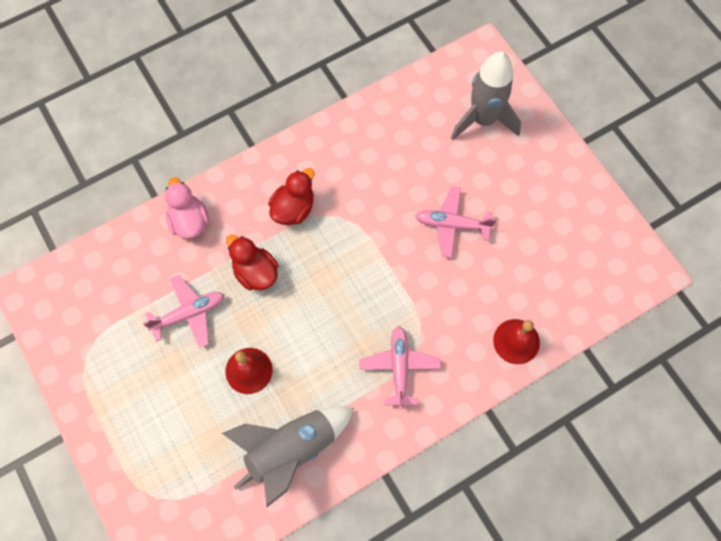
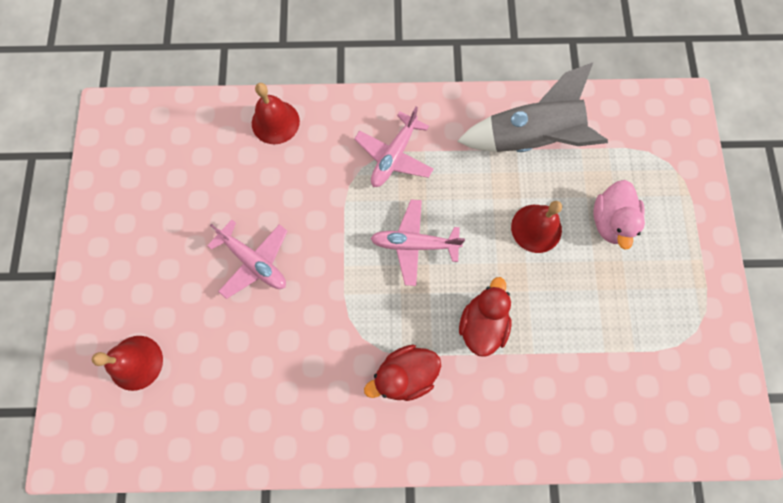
camera: 150 degrees left, 5 degrees up
(189, 221) = (527, 426): pink duck -> pink duck (610, 221)
(189, 314) = (571, 317): pink plane -> pink plane (414, 244)
(255, 272) = (482, 324): red duck -> red duck turned 150 degrees counterclockwise
(483, 120) = (135, 362): grey rocket -> red bell

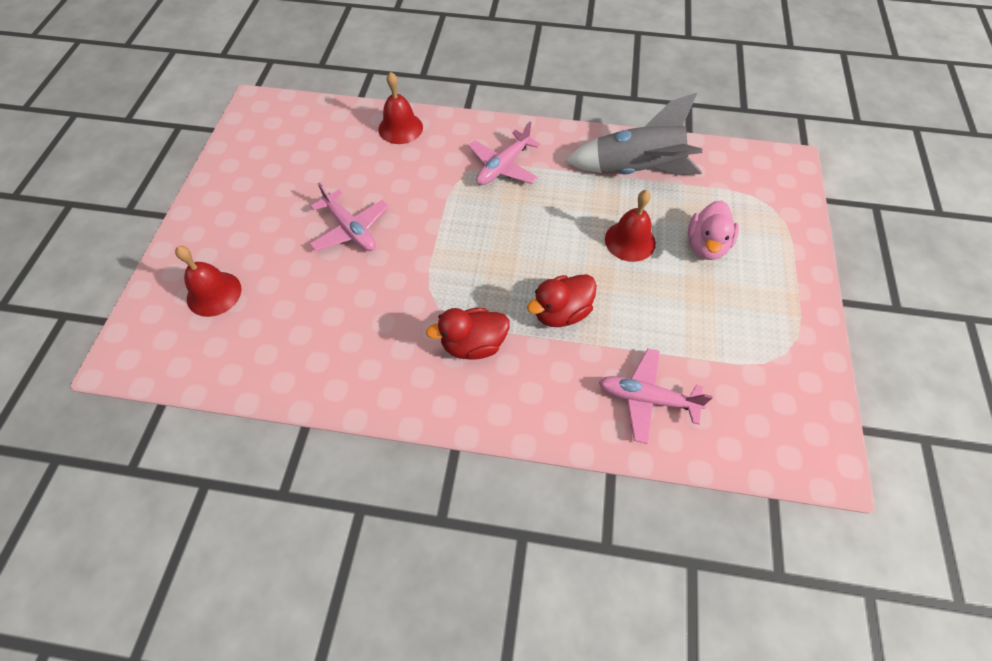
camera: 10 degrees right, 15 degrees down
(414, 244) = (507, 237): pink plane -> pink plane (646, 398)
(482, 324) = (561, 312): red duck -> red duck turned 150 degrees counterclockwise

